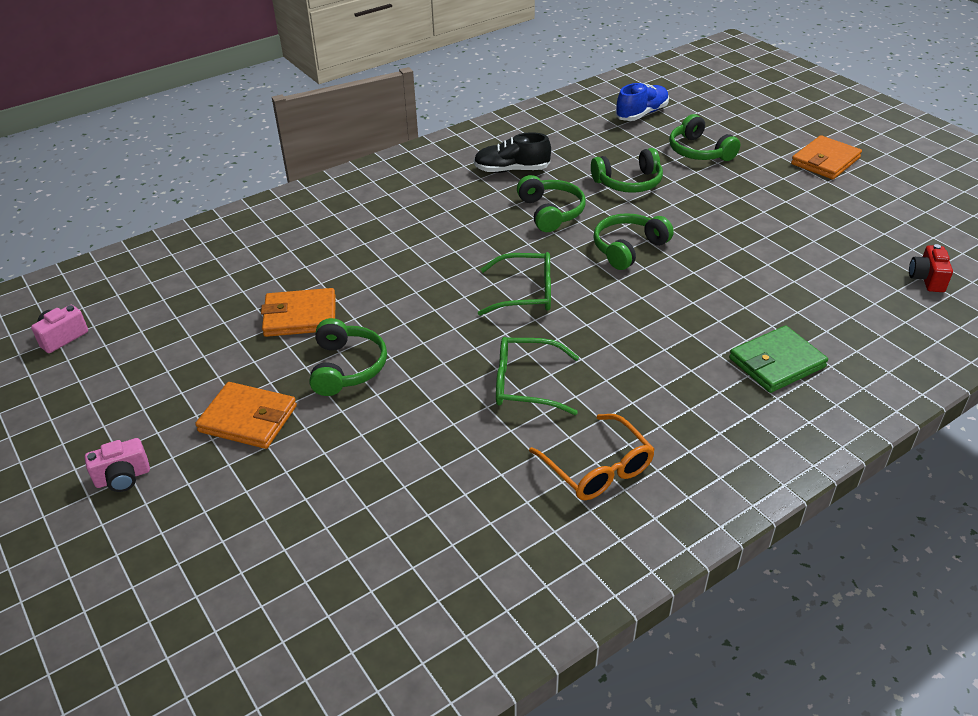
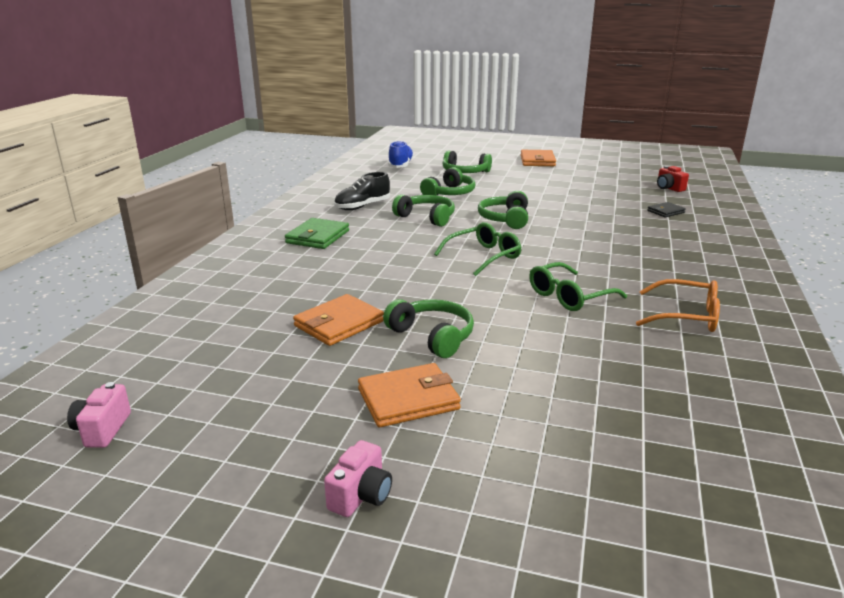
camera: 40 degrees left, 15 degrees down
(776, 363) = (673, 238): green wallet -> green wallet (318, 237)
(846, 317) = (666, 211): none -> black wallet

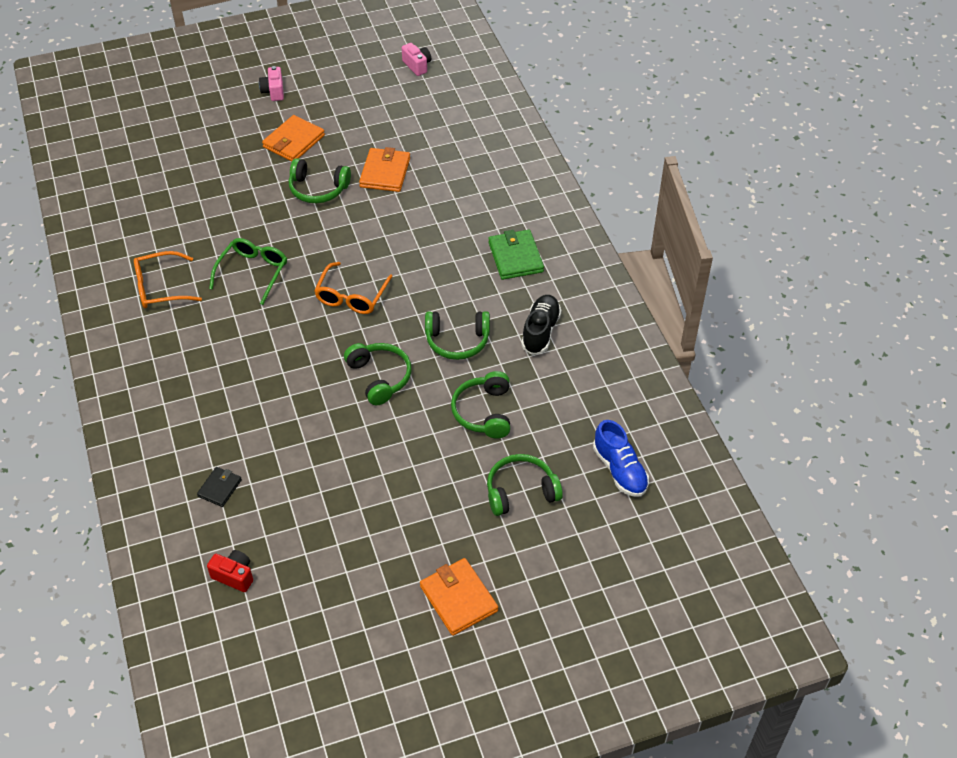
camera: 145 degrees right, 25 degrees up
(483, 256) = (351, 296): green glasses -> orange glasses

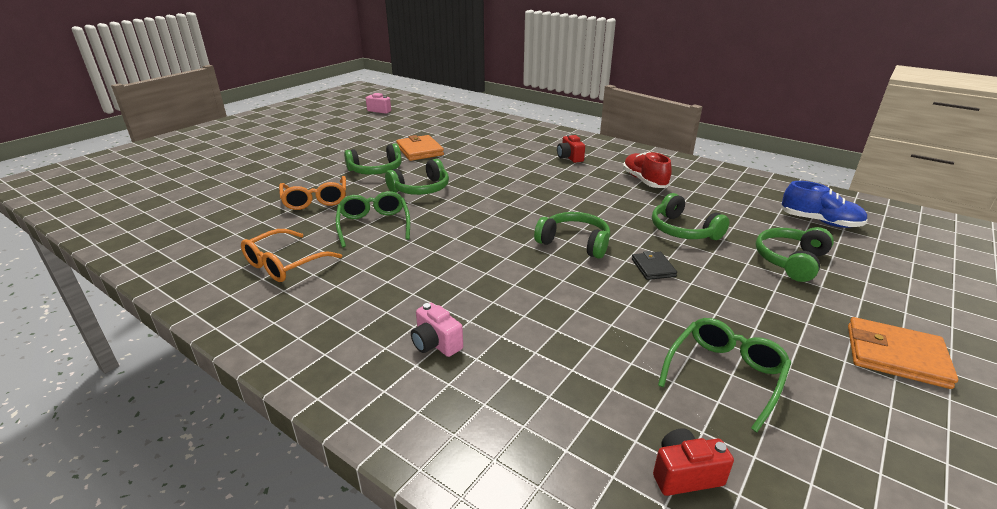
camera: 35 degrees left, 20 degrees down
(219, 488) = (545, 391): black wallet -> black wallet (653, 268)
(273, 91) = (280, 141): pink camera -> pink camera (436, 343)
(294, 141) = (326, 156): orange wallet -> none
(332, 541) = (725, 374): none -> green glasses
(351, 296) = (481, 209): orange glasses -> orange glasses (315, 200)
(457, 341) = (598, 203): green headphones -> green headphones (421, 189)
(515, 257) = (569, 157): green wallet -> red camera
(540, 331) = (644, 181): black shoe -> red shoe

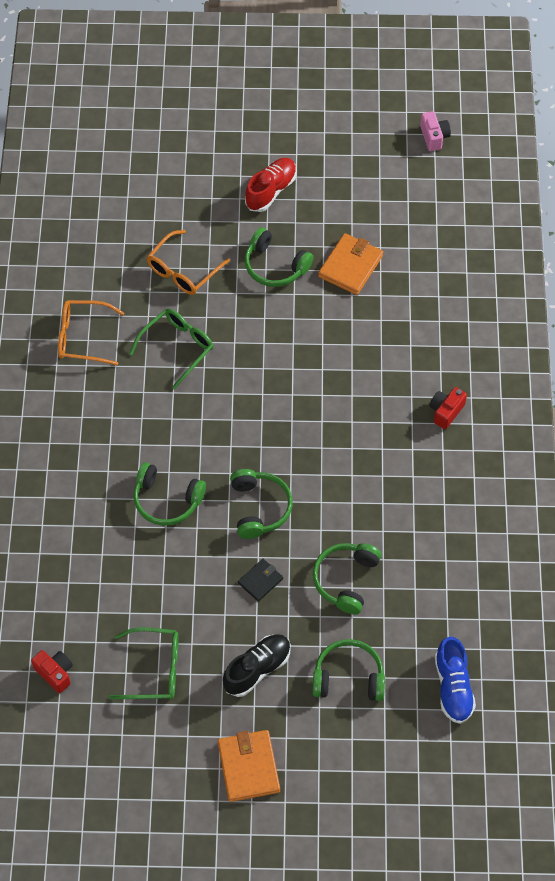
camera: 55 degrees right, 30 degrees up
(421, 189) = (266, 332): green headphones -> green headphones (167, 500)
(436, 343) = (70, 495): pink camera -> none
(644, 181) = (437, 507): red shoe -> red shoe (271, 190)
(758, 304) = (257, 669): none -> black shoe

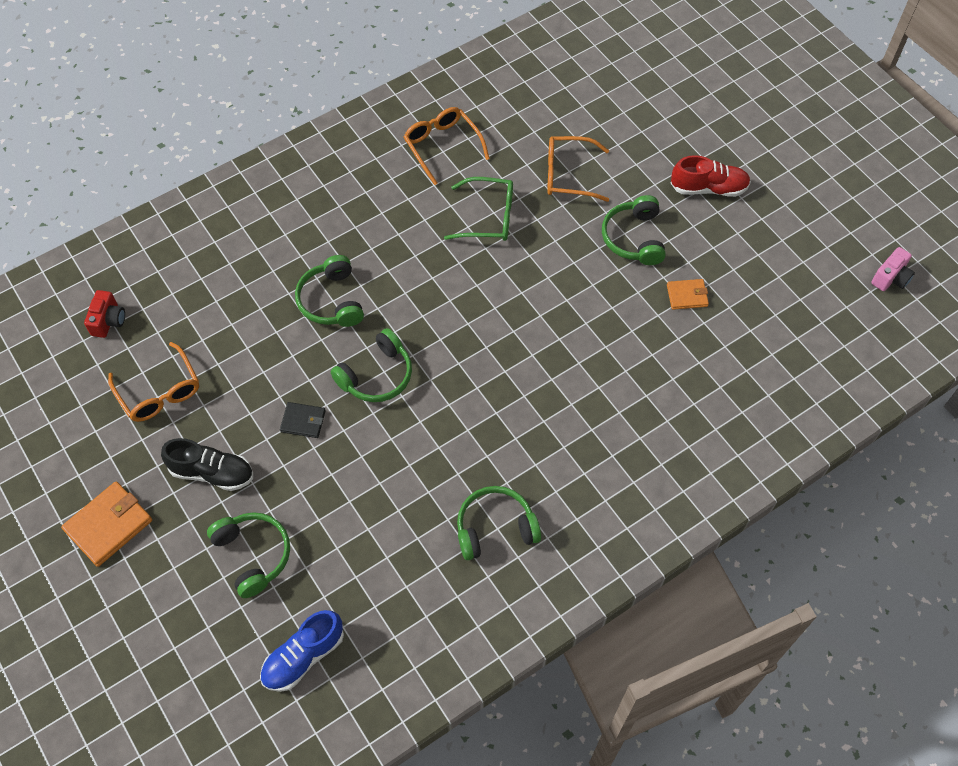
camera: 55 degrees right, 0 degrees up
(154, 669) = (159, 392): green glasses -> orange glasses
(346, 580) = (354, 491): green headphones -> green headphones (495, 528)
(350, 266) = (687, 295): orange wallet -> orange wallet, size x0.59
(446, 411) = (599, 469): red camera -> none

